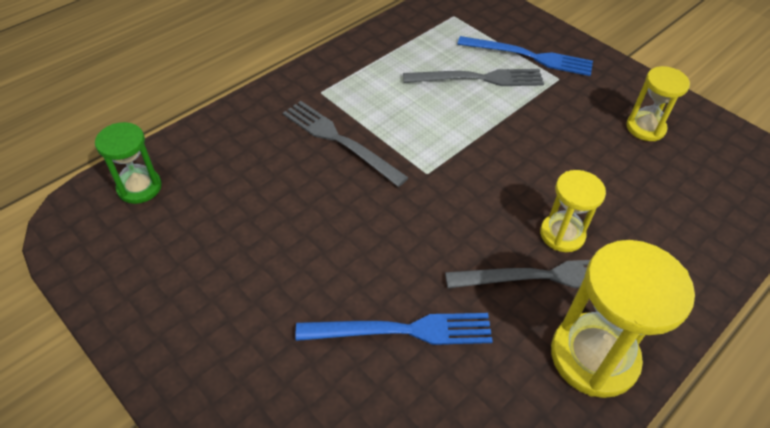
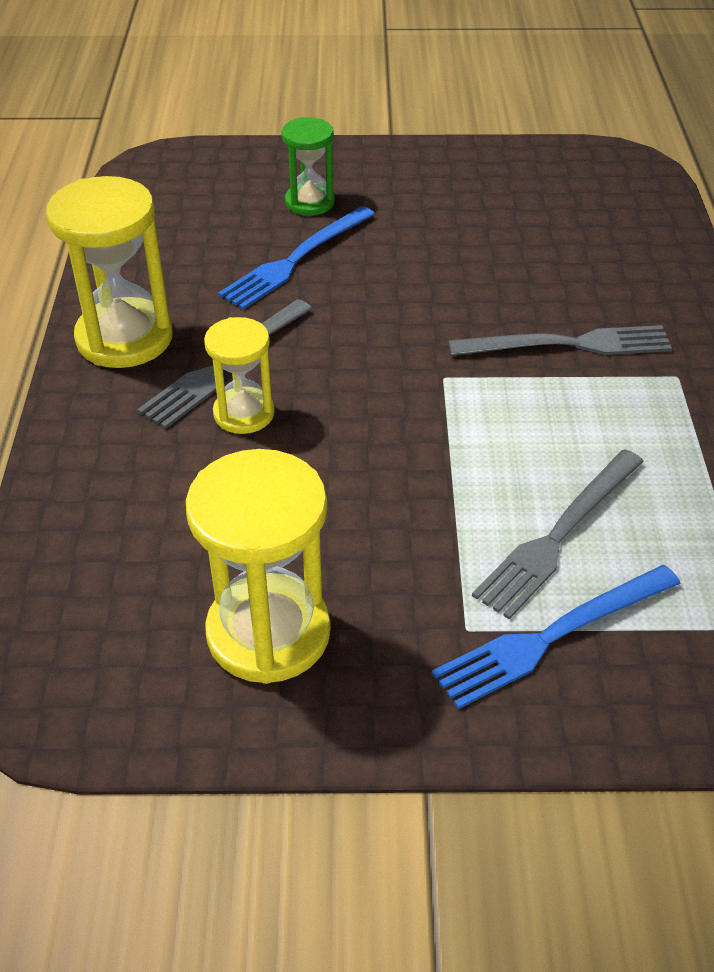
camera: 135 degrees right, 5 degrees down
(139, 187) = (635, 204): green hourglass -> green hourglass (309, 202)
(645, 128) = (268, 632): yellow hourglass -> yellow hourglass, size x1.69

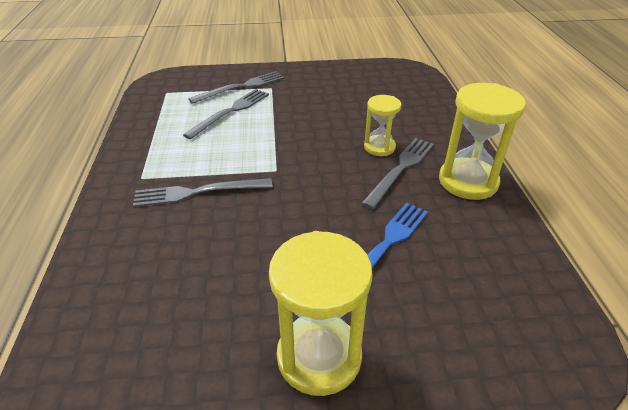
camera: 175 degrees right, 5 degrees down
(268, 632) = (341, 84): yellow hourglass -> yellow hourglass (319, 356)
(309, 202) = (394, 312): green hourglass -> none
(552, 636) = (241, 87): blue fork -> grey fork

